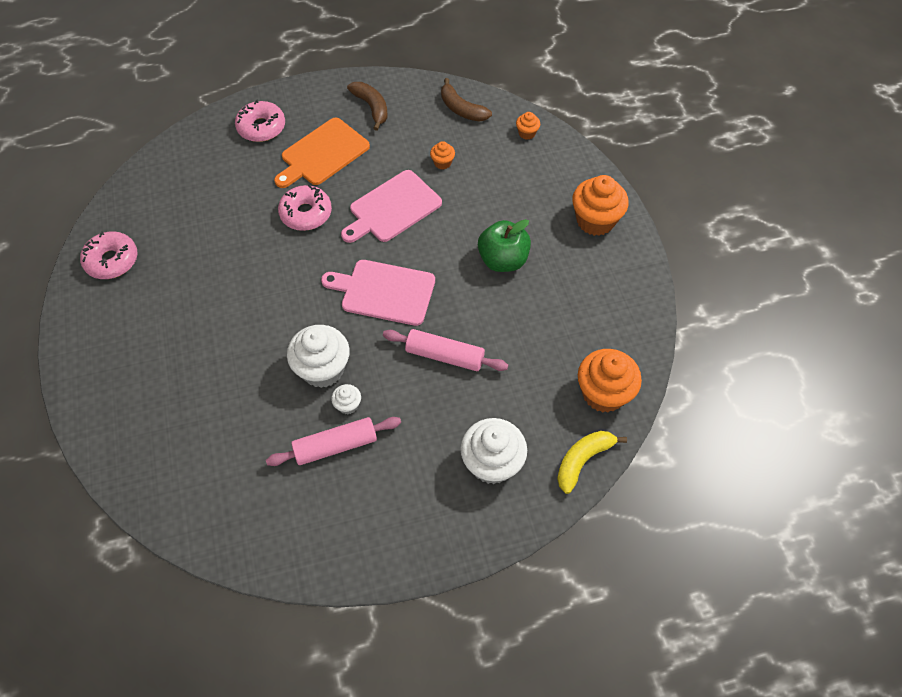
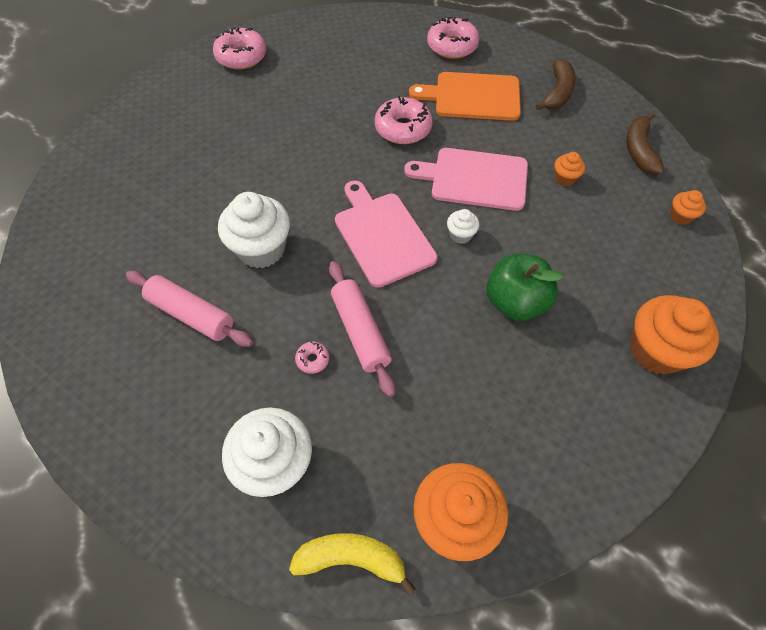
camera: 50 degrees right, 0 degrees up
(348, 405) = (240, 293): white cupcake -> white cupcake (460, 235)
(439, 396) = (312, 359): none -> pink donut

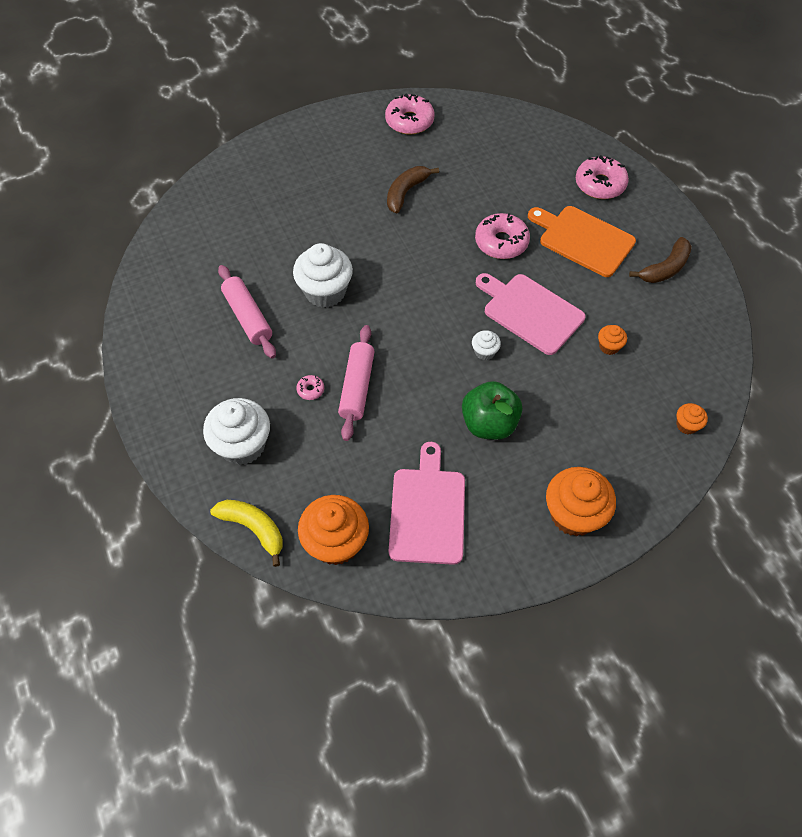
camera: 30 degrees right, 0 degrees up
(382, 235) = (422, 323): pink cutting board -> pink cutting board (427, 511)
(639, 150) = (698, 353): brown banana -> brown banana (406, 192)

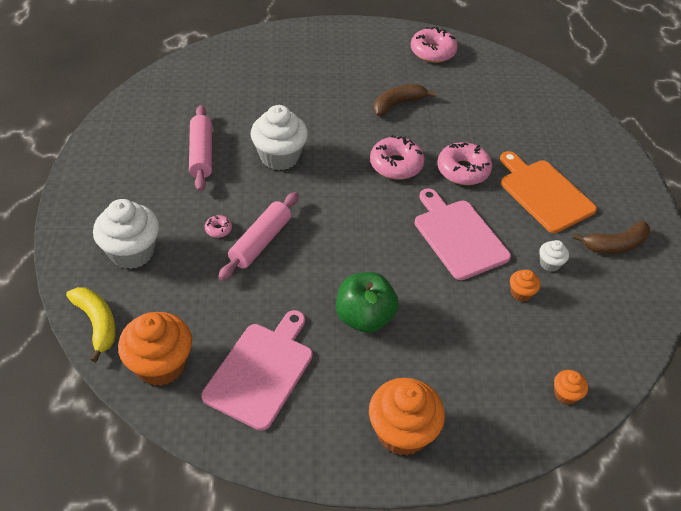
camera: 20 degrees right, 10 degrees down
(484, 352) = (395, 255): white cupcake -> white cupcake (549, 263)
(600, 184) = (585, 153): pink donut -> pink donut (396, 165)

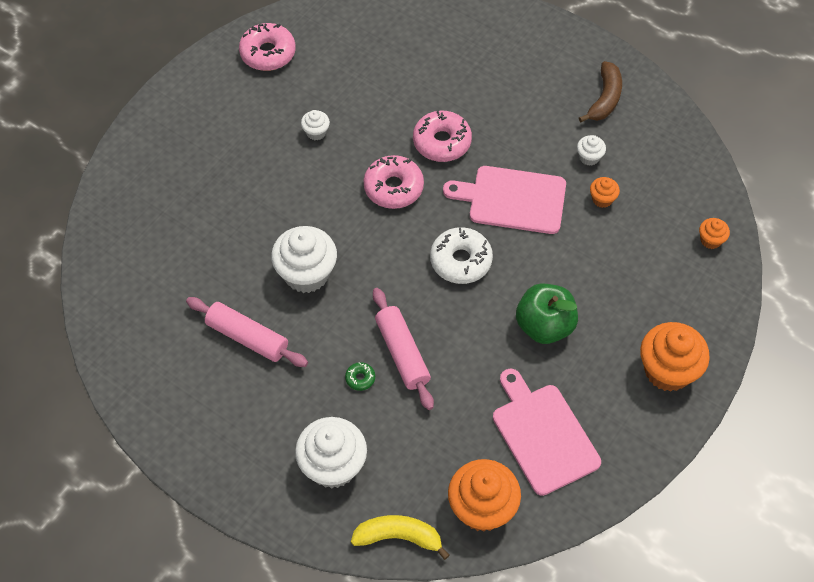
camera: 50 degrees left, 10 degrees up
(218, 229) = (360, 378): pink donut -> green donut
(372, 234) = (461, 261): none -> white donut
(397, 104) = (316, 132): brown banana -> white cupcake
(544, 193) = (515, 104): orange cutting board -> none

